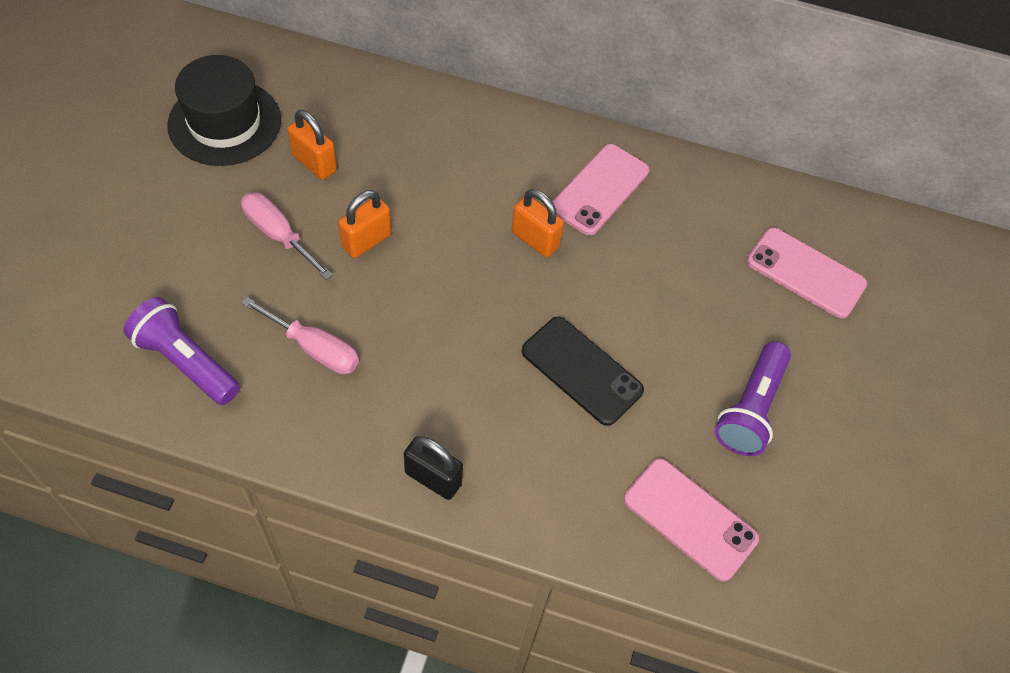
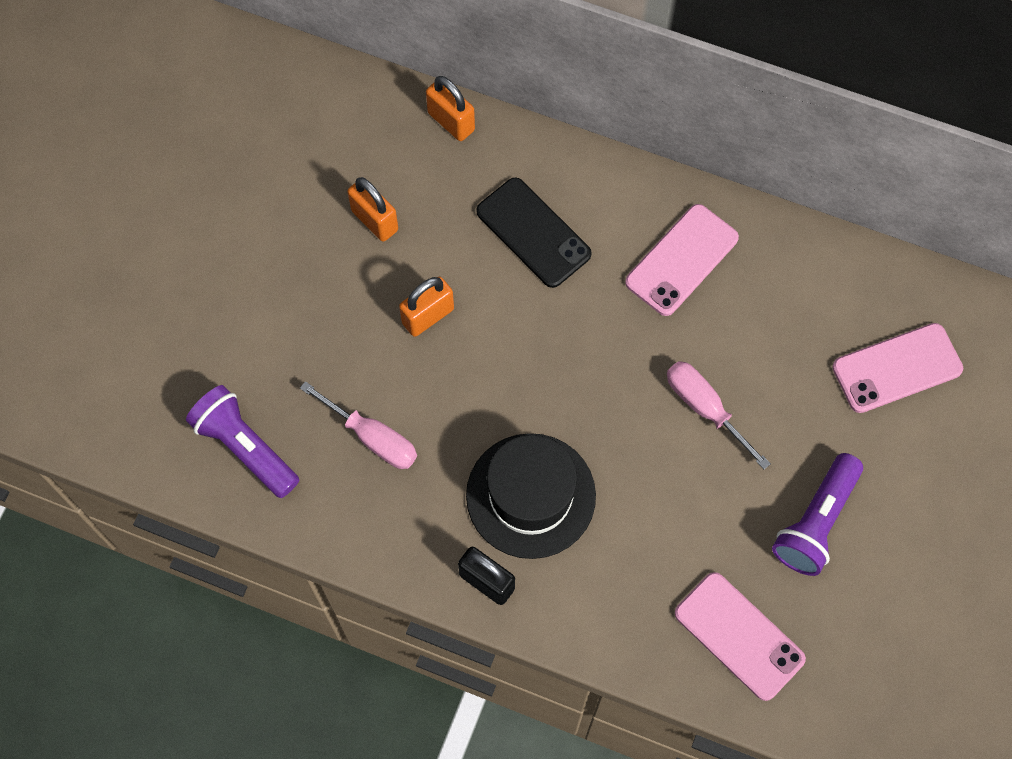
camera: 10 degrees right, 10 degrees up
(225, 122) = (279, 167): black hat -> black hat (531, 495)
(278, 235) = (336, 306): pink screwdriver -> pink screwdriver (705, 408)
(535, 240) = (606, 319): orange padlock -> orange padlock (451, 121)
(581, 370) = (644, 473): black phone -> black phone (533, 233)
(805, 273) = (897, 368): pink phone -> pink phone turned 60 degrees counterclockwise

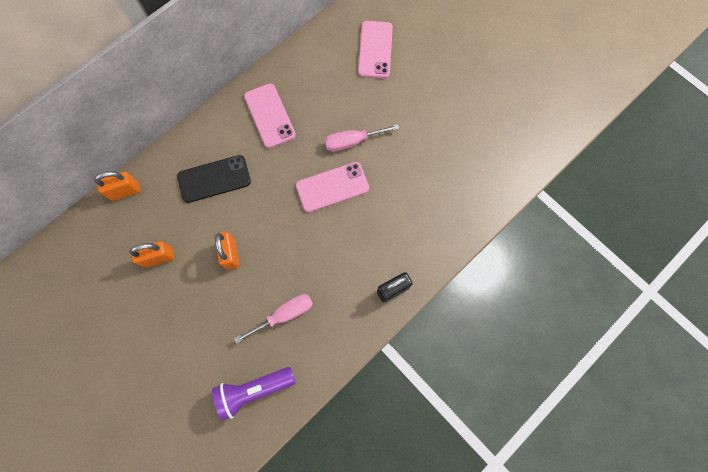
camera: 65 degrees left, 5 degrees up
(531, 495) = (357, 246): black hat -> none
(739, 636) = (474, 181): pink phone -> pink phone (332, 187)
(815, 522) = (433, 120): purple flashlight -> none

